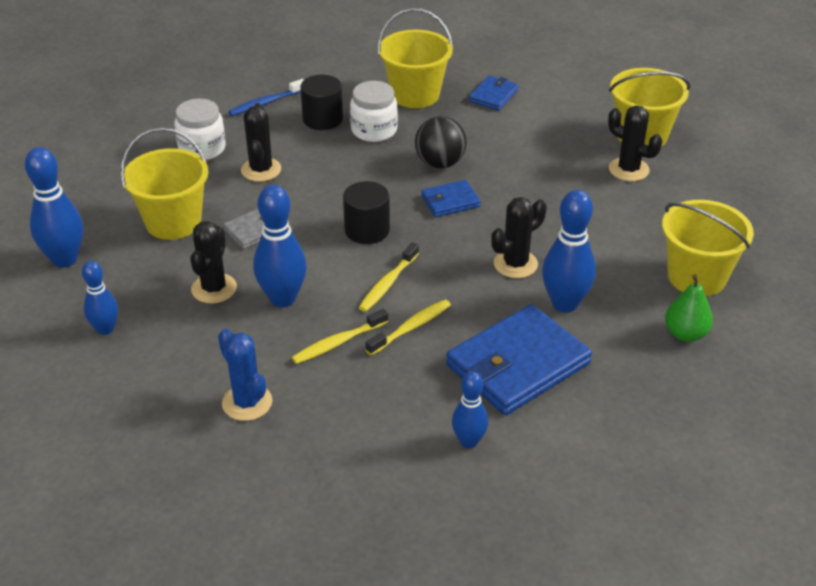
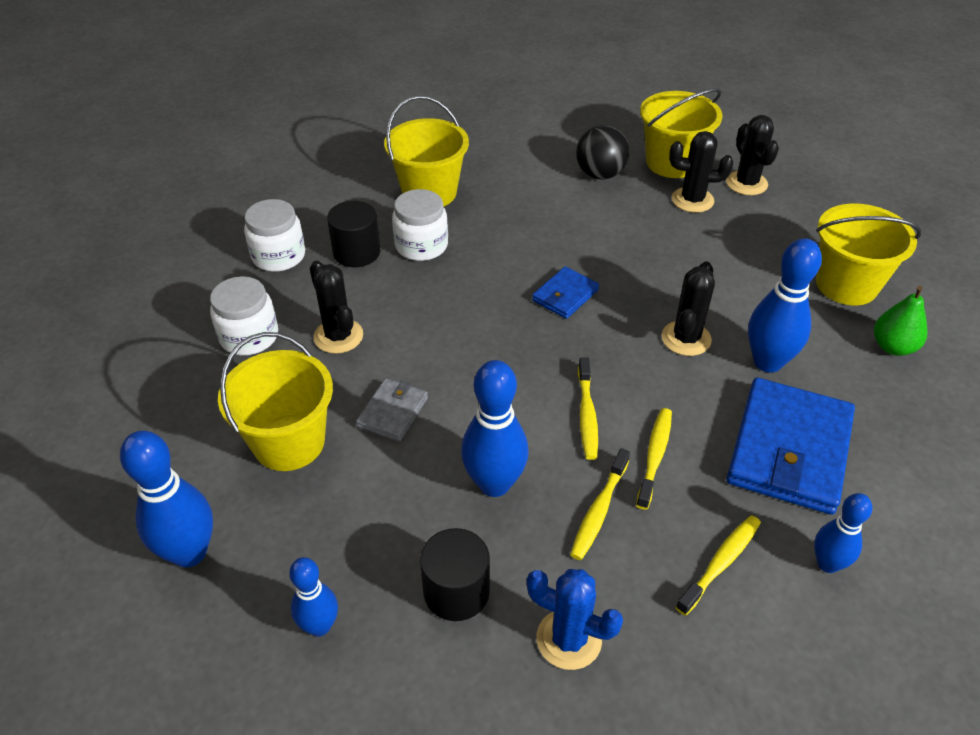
camera: 30 degrees left, 5 degrees up
(214, 288) = (407, 507): black cactus -> black cactus (746, 183)
(266, 103) = (278, 256): blue toothbrush -> white jar
(367, 230) = (512, 361): black cylinder -> black cylinder (456, 591)
(391, 407) = (721, 563): none -> yellow toothbrush
(440, 163) = (518, 257): black ball -> black ball (600, 174)
(493, 96) = (506, 168): blue wallet -> none

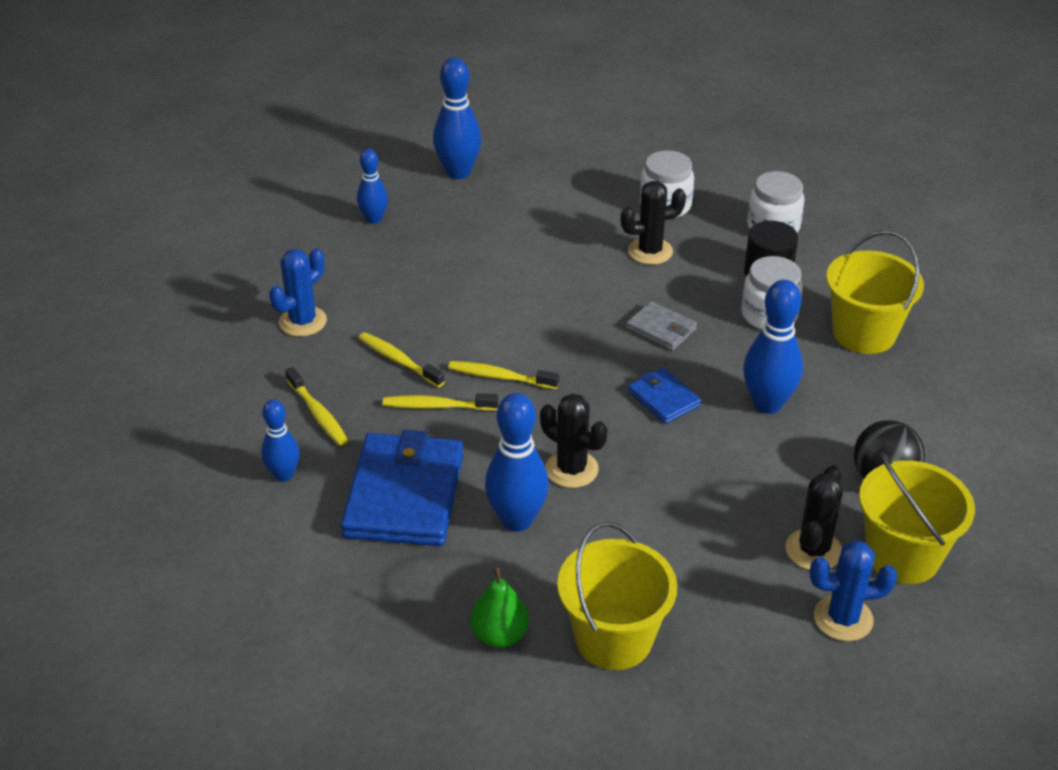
camera: 105 degrees right, 5 degrees down
(289, 442) = (538, 218): yellow bucket -> none
(393, 412) = (548, 270): grey wallet -> grey wallet (661, 329)
(456, 591) = (367, 278): black cylinder -> none
(494, 484) = (451, 311): blue bowling pin -> blue bowling pin (767, 404)
(654, 456) = (437, 406): yellow toothbrush -> yellow toothbrush turned 150 degrees clockwise
(746, 183) = (843, 618): black cactus -> blue cactus
(789, 449) = (404, 495): blue wallet -> blue wallet turned 60 degrees clockwise

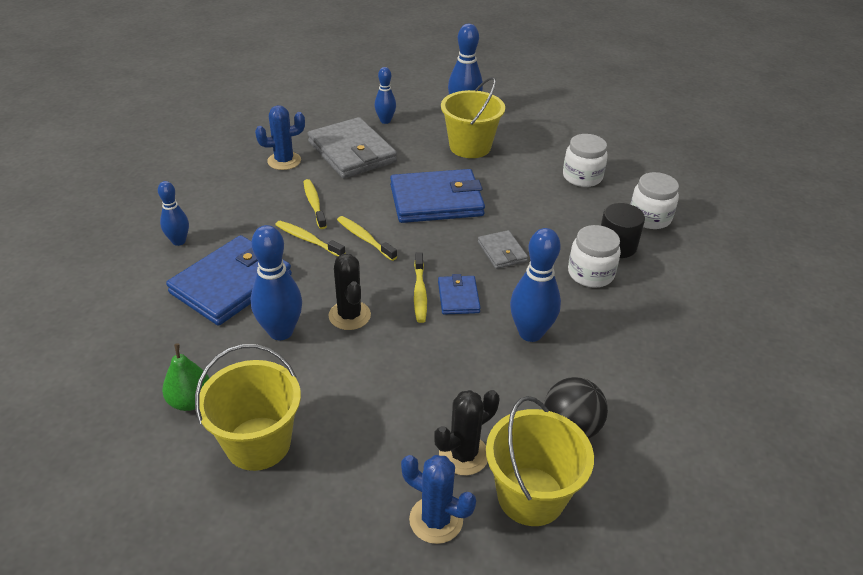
camera: 30 degrees right, 0 degrees up
(318, 413) = (236, 215): yellow toothbrush -> yellow toothbrush (420, 293)
(375, 277) = (352, 152): none -> grey wallet
(535, 298) = (436, 200): none -> blue wallet
(650, 251) = (543, 201): black cactus -> none
(864, 333) = (654, 315): yellow bucket -> yellow bucket (470, 147)

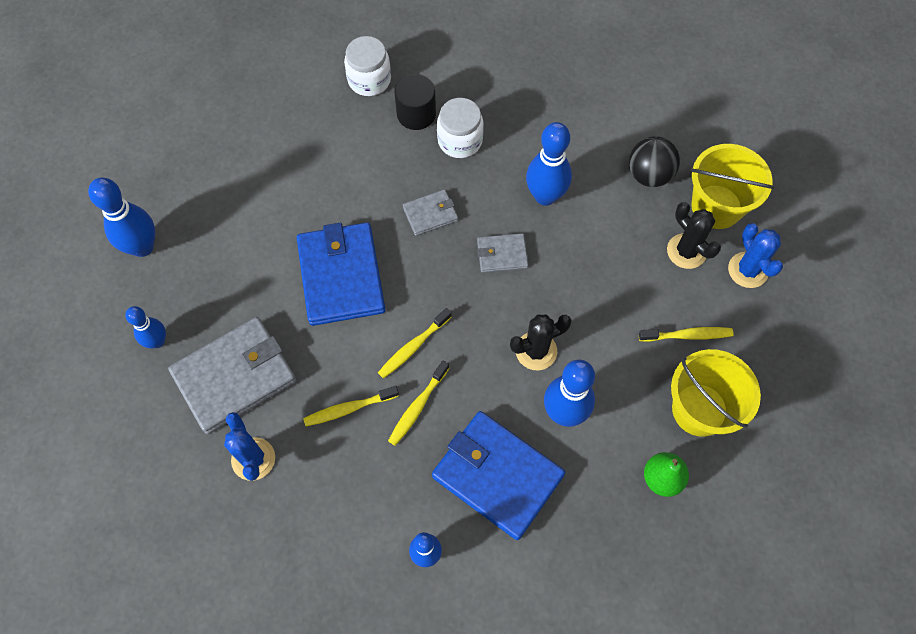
camera: 90 degrees left, 25 degrees up
(420, 293) = (498, 289): yellow toothbrush -> yellow toothbrush (687, 335)
(436, 520) = (748, 270): blue cactus -> blue cactus turned 45 degrees counterclockwise
(458, 297) = (502, 254): blue wallet -> grey wallet
(470, 147) = (227, 240): yellow bucket -> none
(582, 177) = (295, 130): white jar -> none

